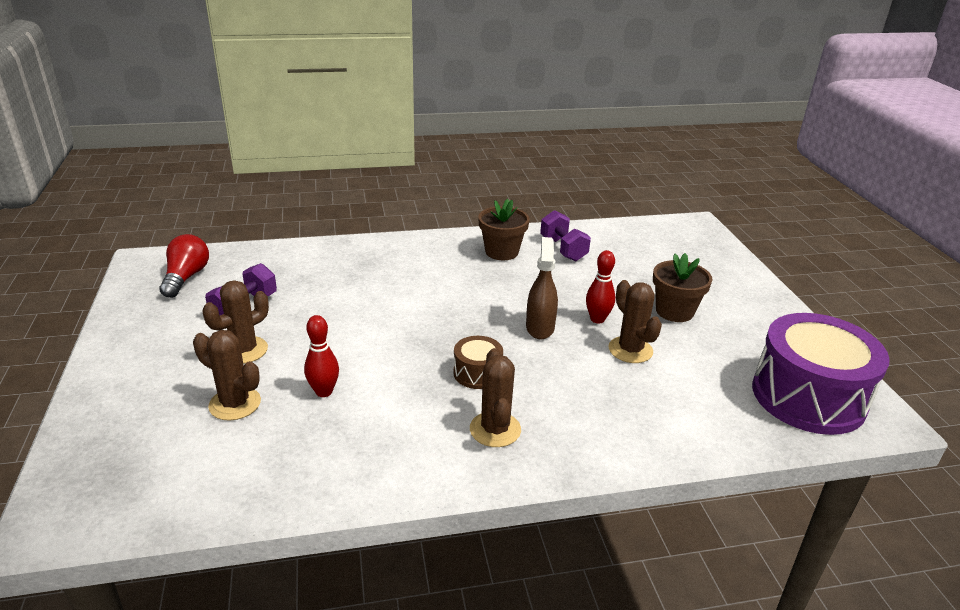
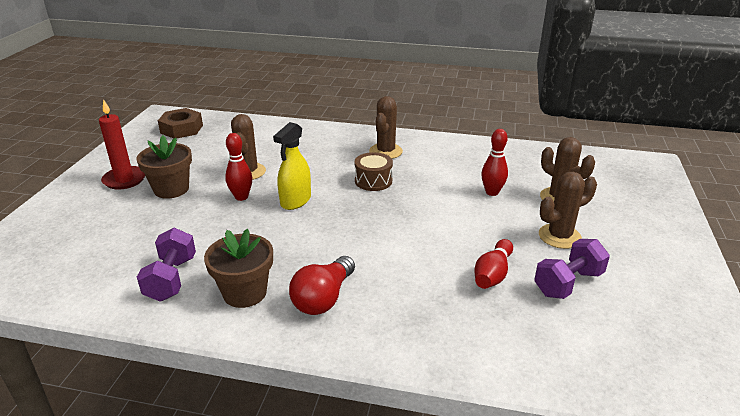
camera: 155 degrees left, 0 degrees up
(186, 277) = (656, 349): red light bulb -> red light bulb (323, 298)
(313, 301) = (492, 274): none -> red bowling pin
(540, 327) = (295, 201): brown spray bottle -> yellow spray bottle
(734, 310) = (124, 180): none -> red candle
(808, 396) = (181, 129): purple drum -> brown nut

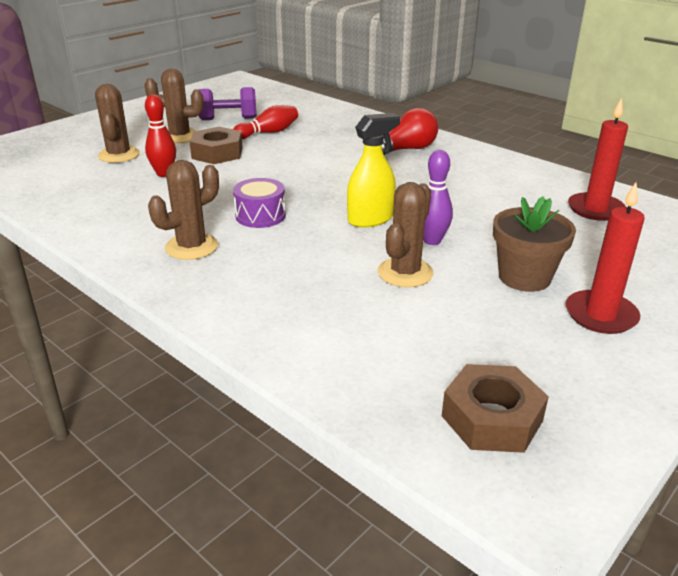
camera: 150 degrees left, 0 degrees up
(107, 269) = (595, 209): none -> red candle
(171, 279) = (529, 188): purple dumbbell -> none
(241, 197) = (432, 240): red bowling pin -> purple bowling pin
(245, 293) = (466, 166): brown flower pot -> none
(373, 181) = (260, 216): brown drum -> purple drum
(491, 227) = (217, 153): none -> brown nut

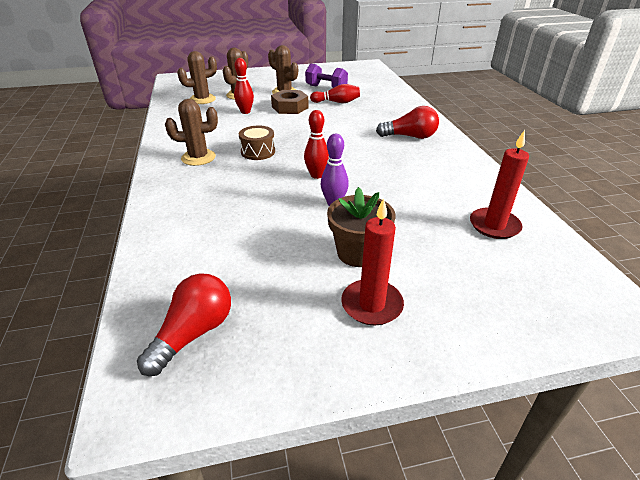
camera: 35 degrees right, 5 degrees up
(260, 216) = (258, 152): purple drum -> brown drum
(370, 219) = (316, 175): yellow spray bottle -> red bowling pin
(405, 273) = (285, 217): brown cactus -> brown cactus (202, 99)
(492, 418) = (194, 333): brown nut -> red light bulb

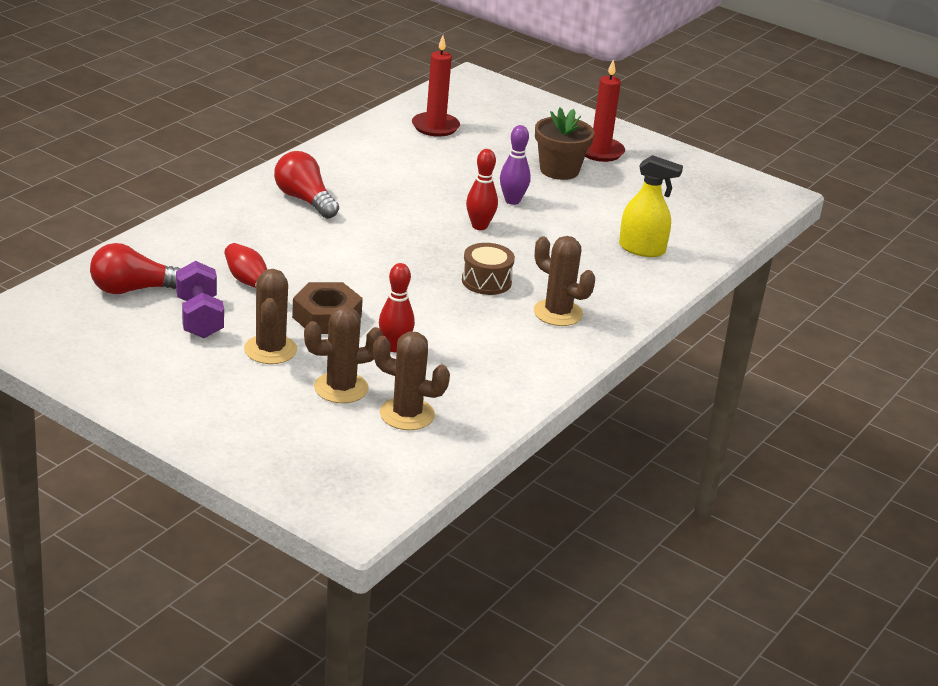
camera: 135 degrees left, 5 degrees down
(194, 333) = (720, 199): red light bulb -> red light bulb (133, 289)
(201, 224) = (642, 249): none -> yellow spray bottle

